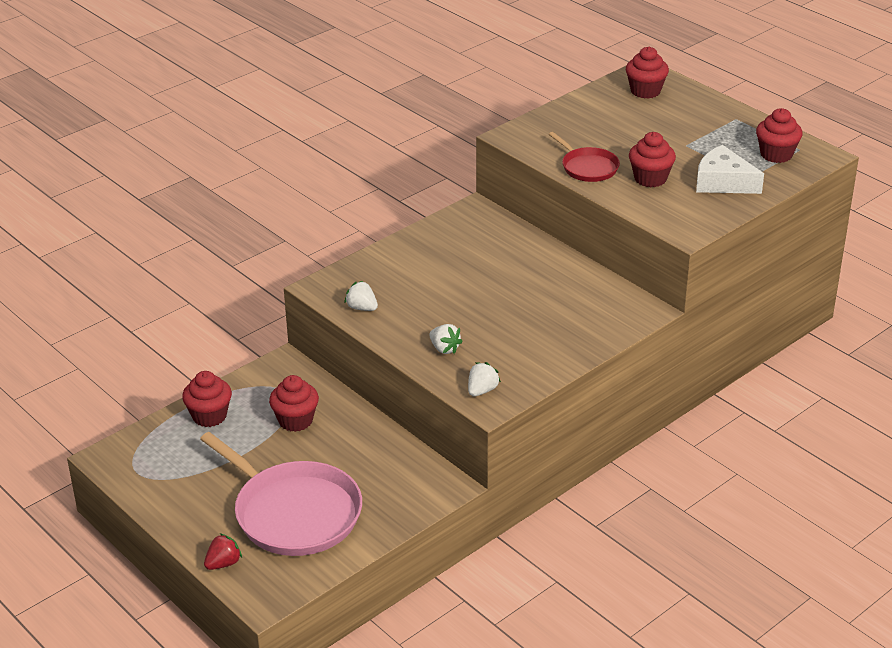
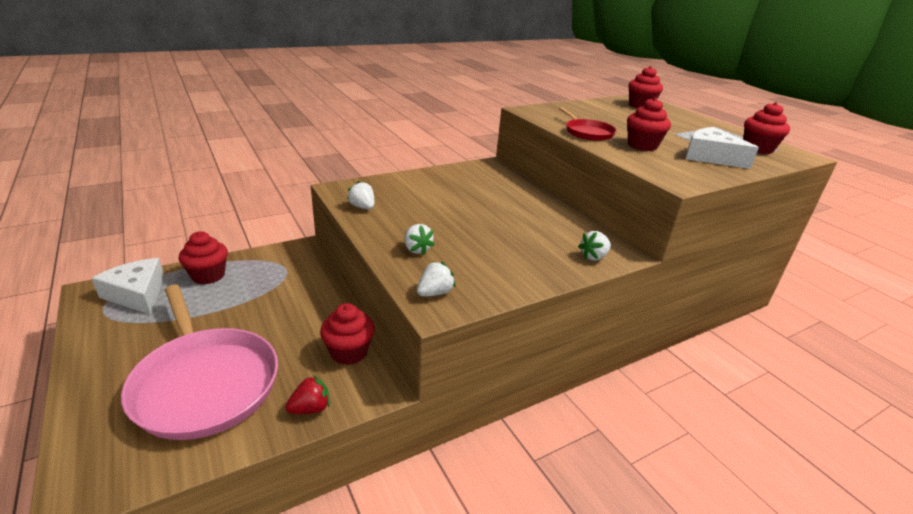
camera: 10 degrees right, 5 degrees down
(155, 450) = (137, 294): none -> white cheese
(223, 563) = (83, 428): red strawberry -> red strawberry (310, 408)
(295, 420) = (276, 293): red cupcake -> red cupcake (349, 352)
(618, 321) = (594, 257): none -> white strawberry

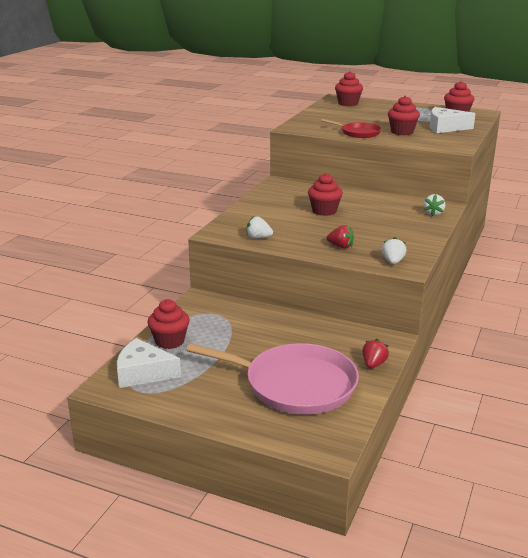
camera: 35 degrees left, 5 degrees down
(349, 352) = (345, 333): red cupcake -> red cupcake (324, 211)
(417, 249) = (340, 246): white strawberry -> red strawberry

